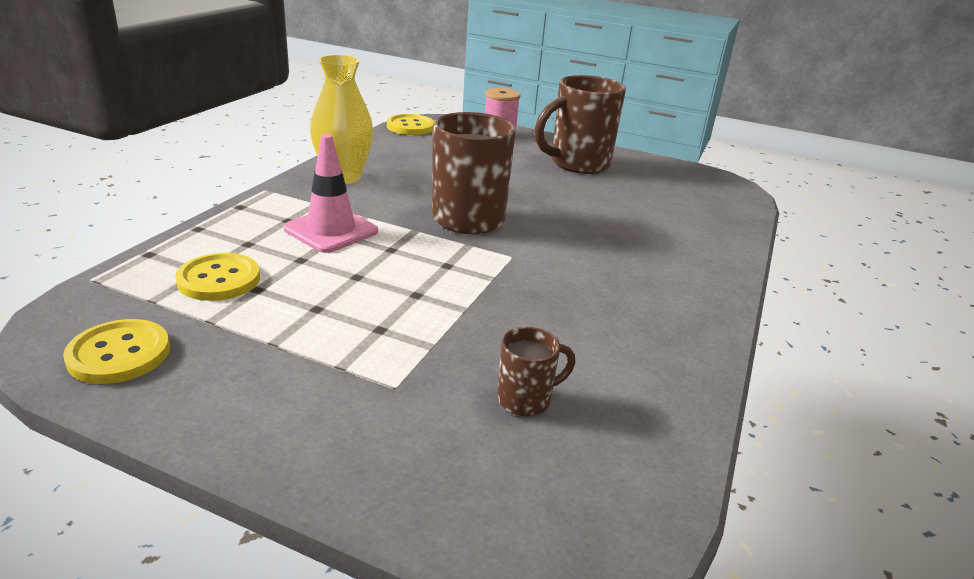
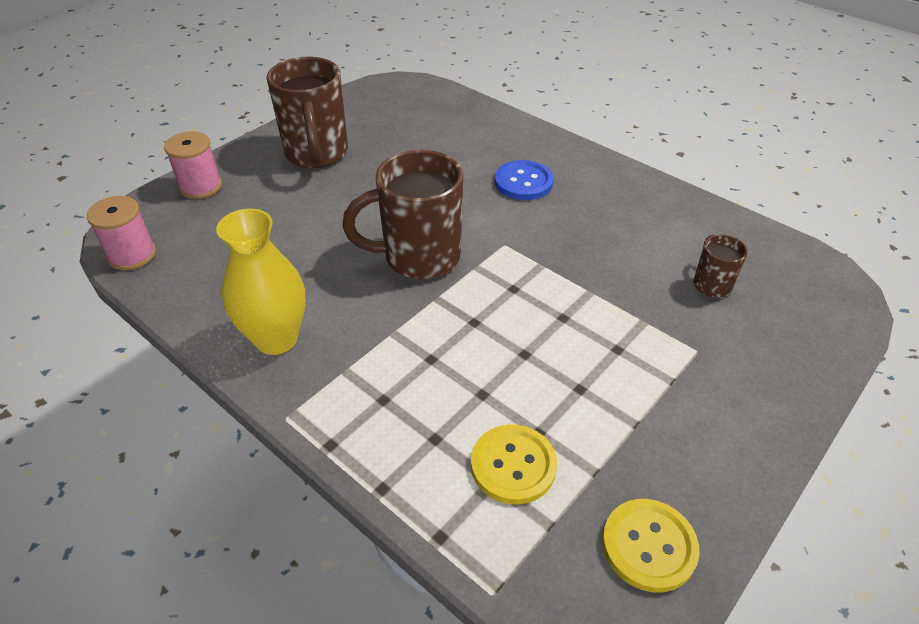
camera: 70 degrees left, 15 degrees up
(331, 230) = (420, 364): pink traffic cone -> none
(410, 127) = (132, 255): yellow button -> pink spool
(626, 260) = (523, 182): none -> blue button

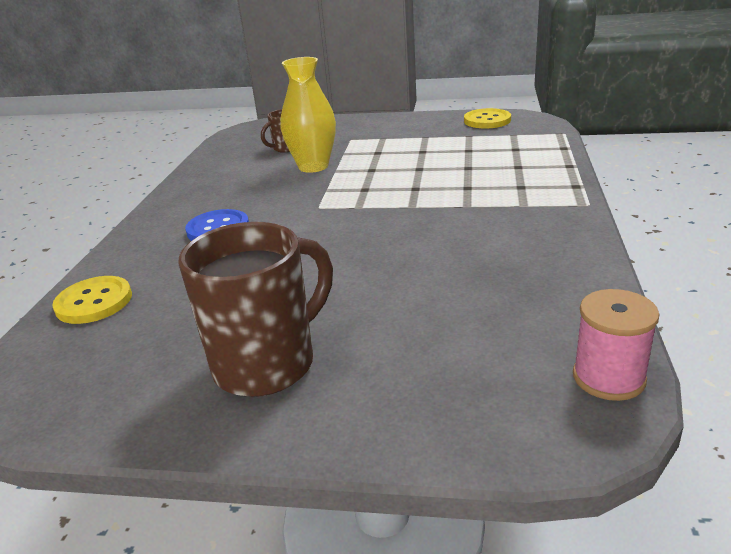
camera: 120 degrees left, 15 degrees down
(200, 186) = (437, 418): pink spool -> none
(276, 339) = (545, 238): yellow vase -> yellow vase (313, 166)
(418, 257) = (377, 229): brown mug -> none
(513, 465) = (498, 148): yellow button -> yellow button (94, 302)

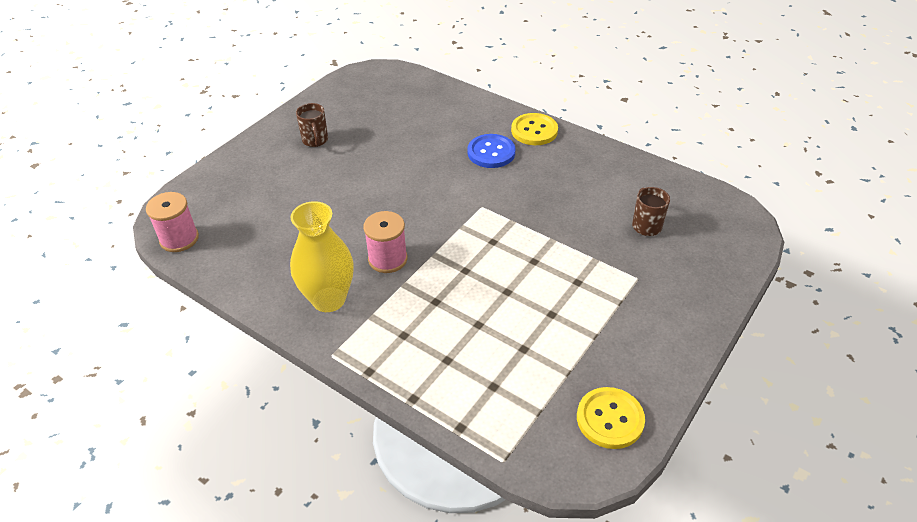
camera: 115 degrees right, 15 degrees up
(94, 302) = (437, 96): yellow button -> yellow button (534, 131)
(268, 363) = (315, 141): brown mug -> brown mug, size x0.49
(313, 166) = (576, 229): yellow vase -> yellow vase (329, 299)
(445, 223) = (387, 259): none -> pink spool

